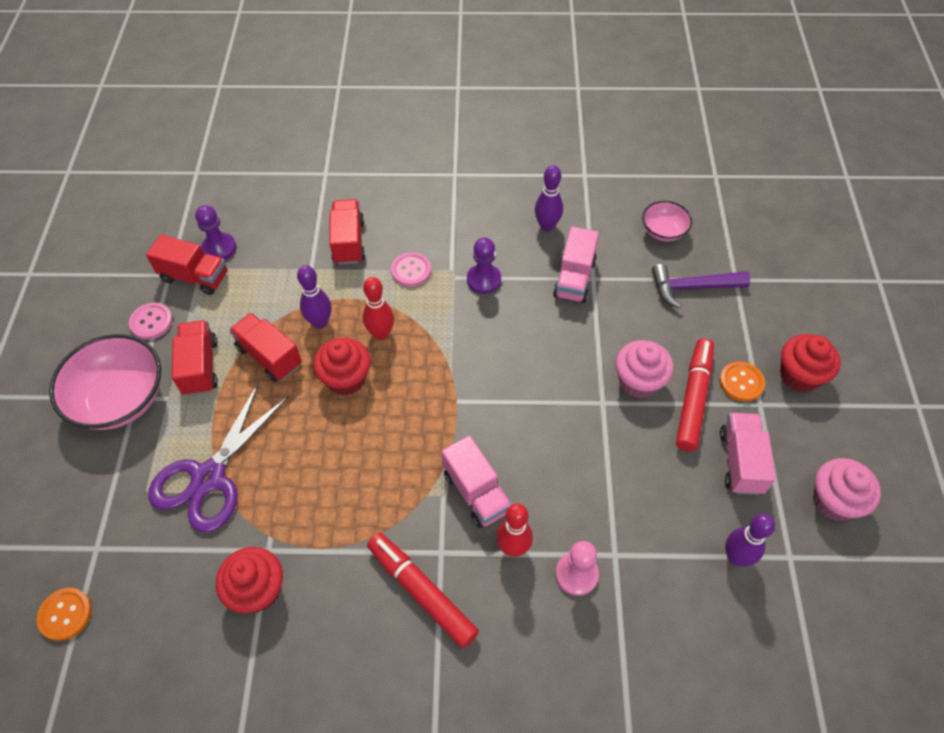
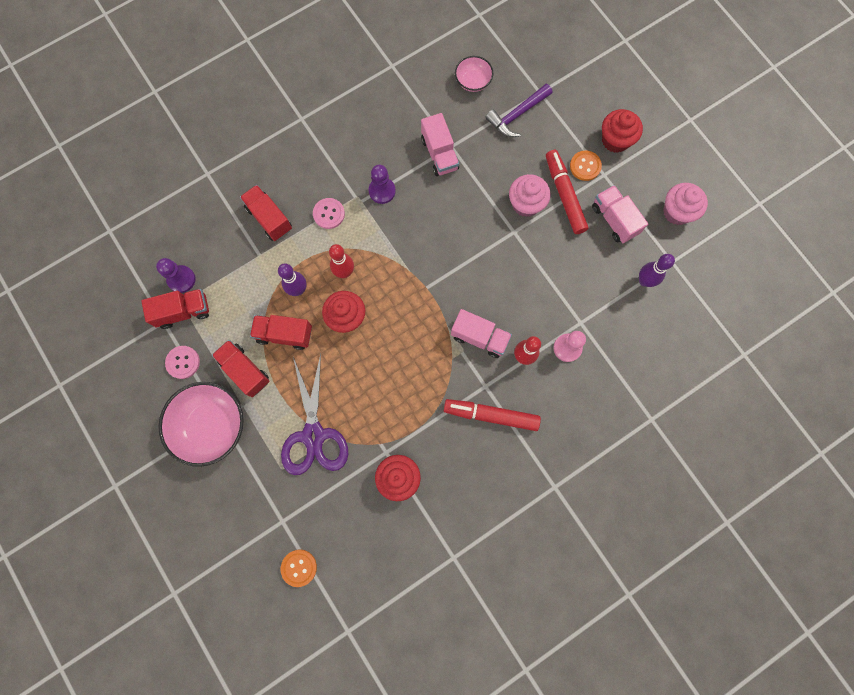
camera: 35 degrees left, 20 degrees up
(547, 226) = (394, 123): purple bowling pin -> none

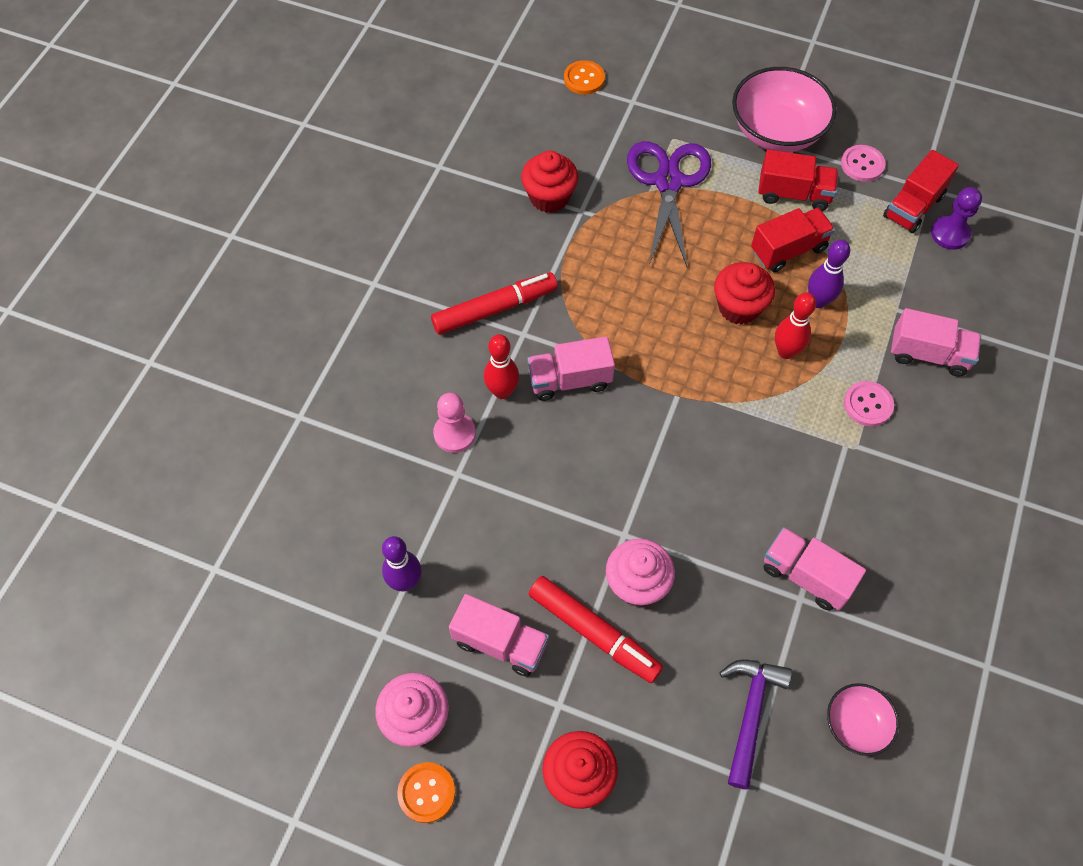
camera: 145 degrees right, 15 degrees down
(269, 218) = (928, 354): red truck -> pink truck
(313, 435) = (668, 181): purple scissors -> purple scissors turned 45 degrees clockwise
(382, 191) = (832, 475): purple pawn -> none
(585, 166) = (595, 699): orange button -> orange button (426, 792)

